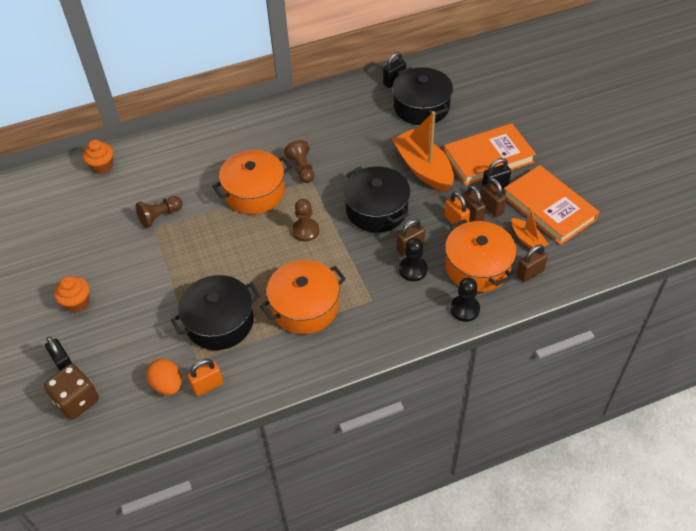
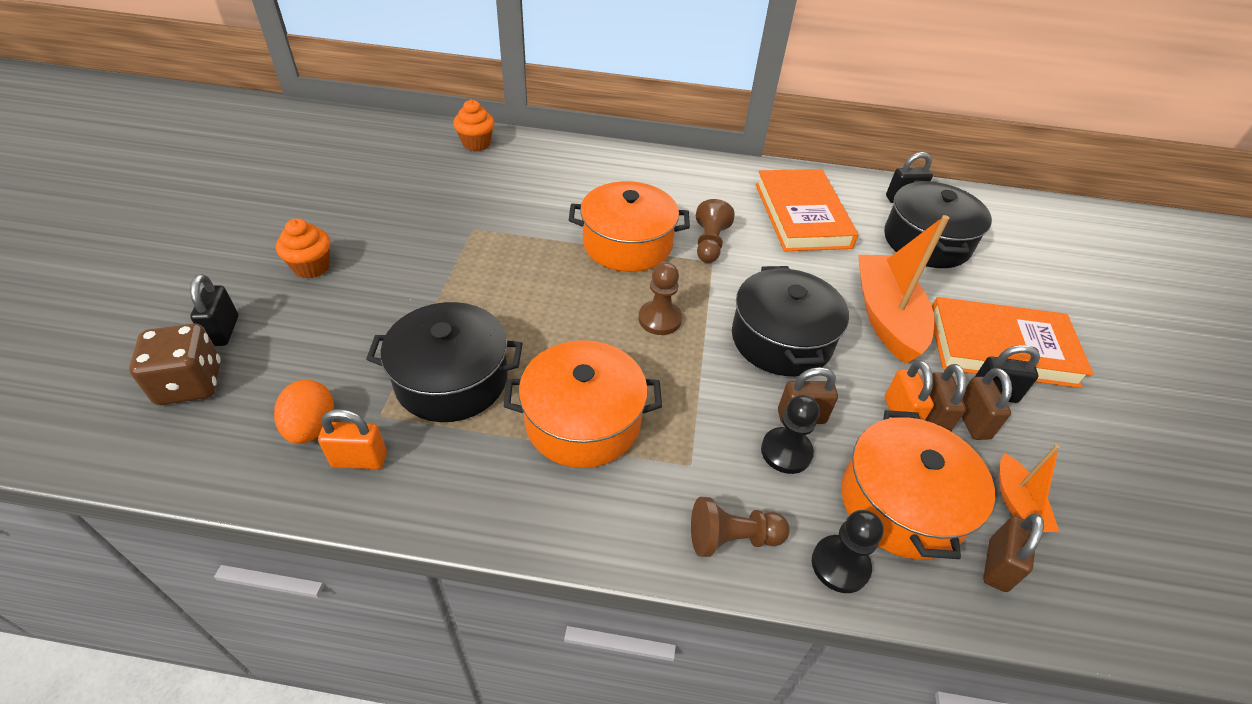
camera: 25 degrees right, 5 degrees down
(160, 216) = (491, 219): brown pawn -> brown pawn (732, 538)
(530, 273) = (997, 565): brown padlock -> brown padlock turned 60 degrees counterclockwise
(549, 208) = (1081, 470): orange book -> orange book (802, 215)

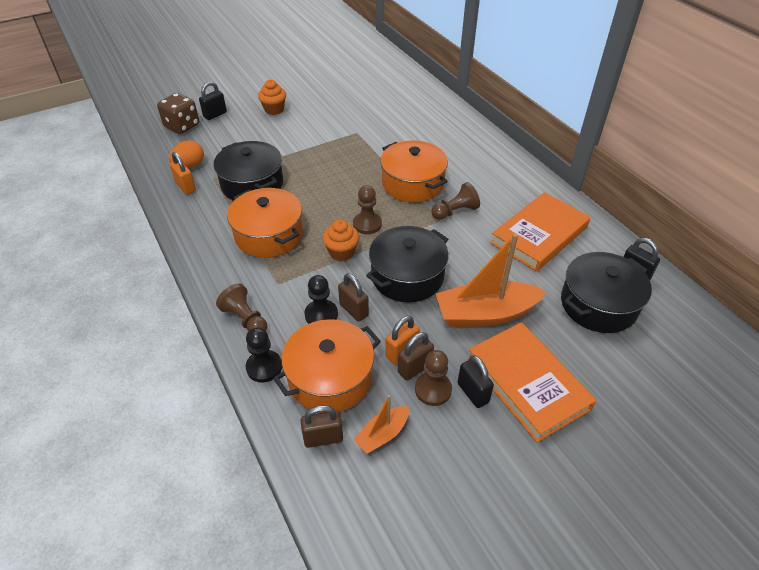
camera: 55 degrees right, 0 degrees up
(476, 144) = (423, 95): orange cupcake -> orange cupcake (341, 252)
(886, 317) = (485, 314): orange boat -> orange boat turned 150 degrees counterclockwise
(972, 422) = (433, 390): brown padlock -> brown pawn

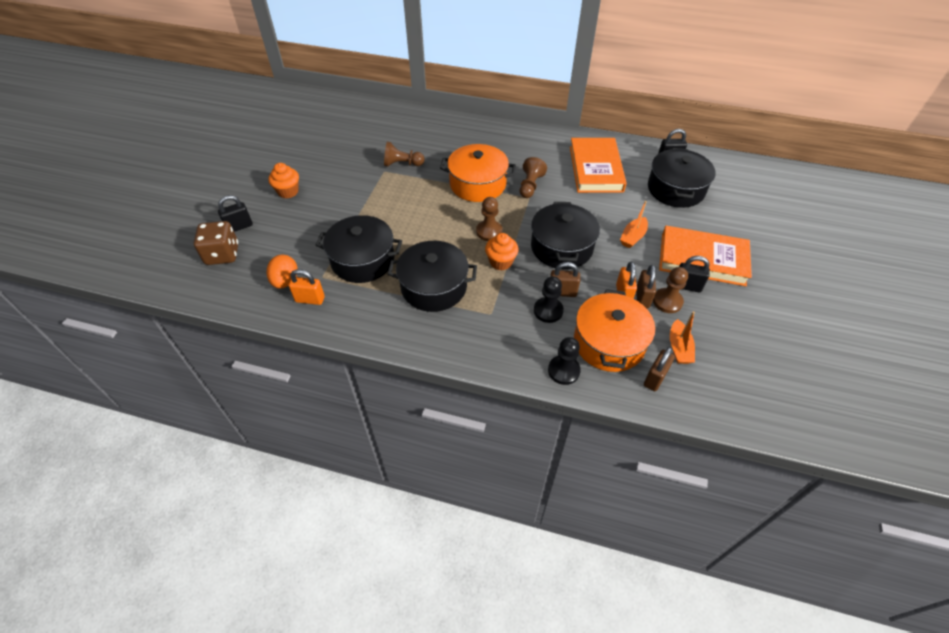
camera: 45 degrees left, 5 degrees up
(215, 115) = (239, 226): black padlock -> black padlock turned 60 degrees clockwise
(245, 319) = (506, 353): brown pawn -> brown pawn (402, 164)
(269, 235) = (434, 287): orange pot -> black pot
(485, 314) = (633, 237): orange boat -> orange boat, size x0.51

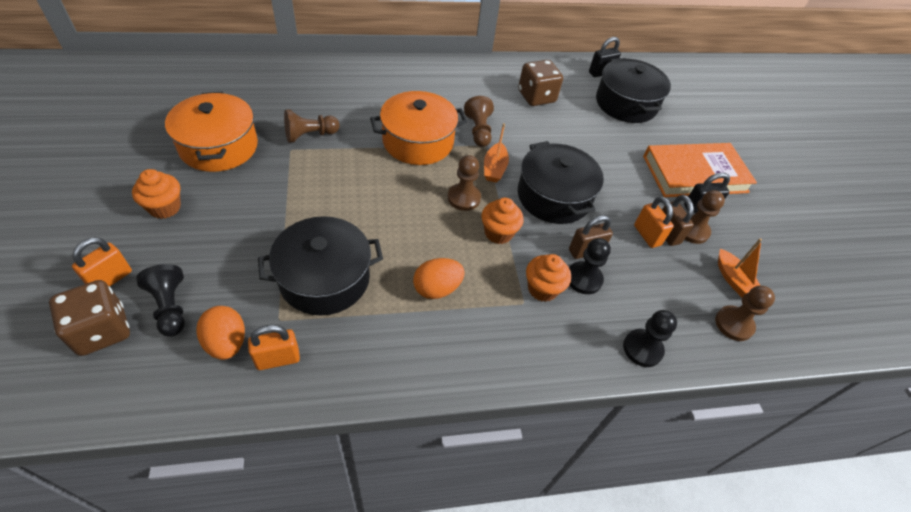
camera: 30 degrees left, 0 degrees up
(239, 226) = (111, 279): black padlock -> orange padlock
(264, 252) = (170, 307): none -> black pawn
(434, 287) = (437, 288): black pot -> orange egg
(511, 308) = (542, 289): none -> orange cupcake
(595, 169) = (536, 97): orange book -> brown dice
(609, 343) = (666, 297): orange pot -> orange pot (219, 146)
(633, 237) = (617, 166): orange boat -> orange boat (494, 168)
(655, 378) = (733, 324): brown padlock -> brown pawn

